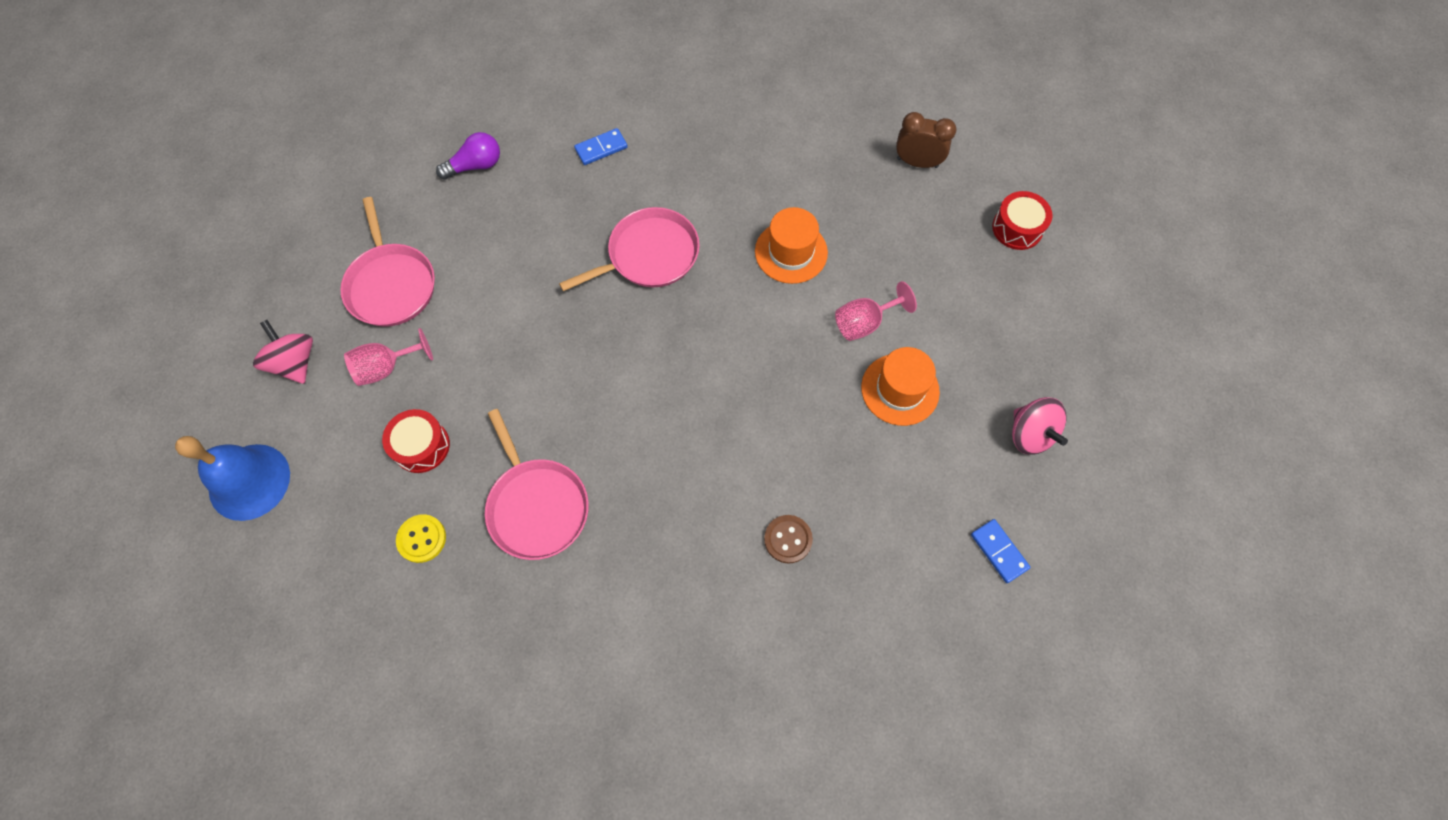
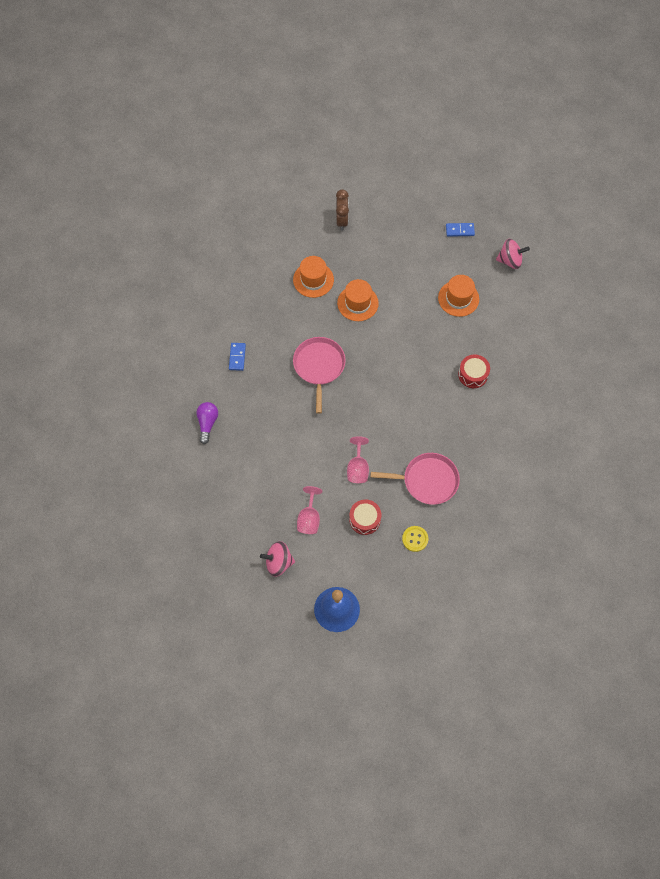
camera: 60 degrees left, 0 degrees up
(391, 285) = (259, 496): pink pan -> none
(788, 539) = (503, 383): brown button -> none
(790, 176) = (313, 280): none -> orange hat
(864, 323) = (416, 293): pink goblet -> pink goblet (357, 468)
(917, 162) = (342, 220): brown clock -> brown clock turned 135 degrees clockwise
(999, 551) = (554, 304): blue domino -> blue domino (460, 230)
(1017, 228) = (405, 202): red drum -> red drum (473, 374)

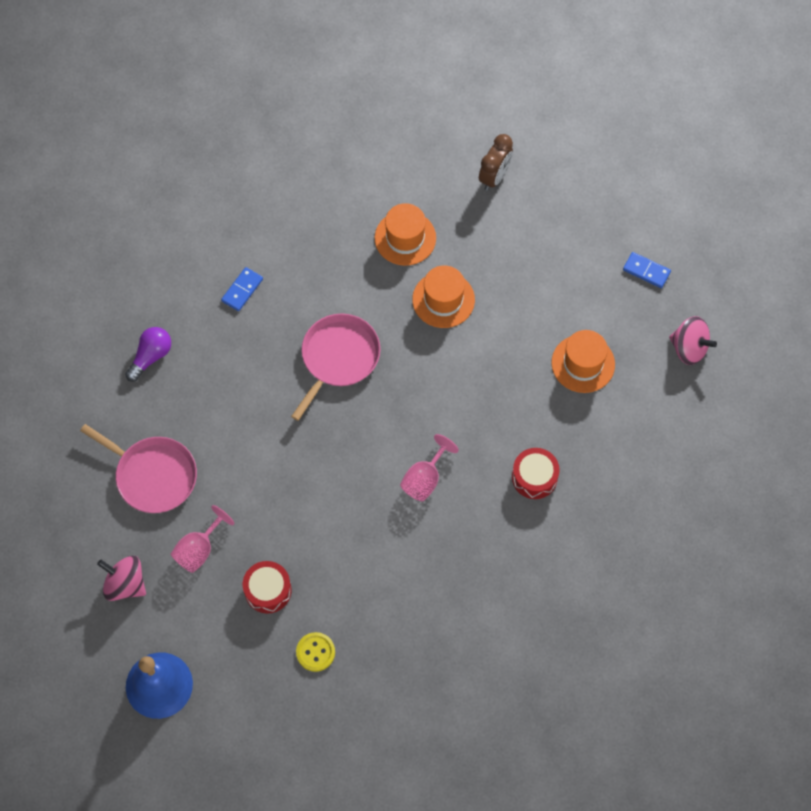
camera: 30 degrees right, 0 degrees up
(357, 468) = (302, 519): pink goblet -> pink goblet (425, 479)
(427, 480) = (381, 585): pink pan -> pink pan (153, 475)

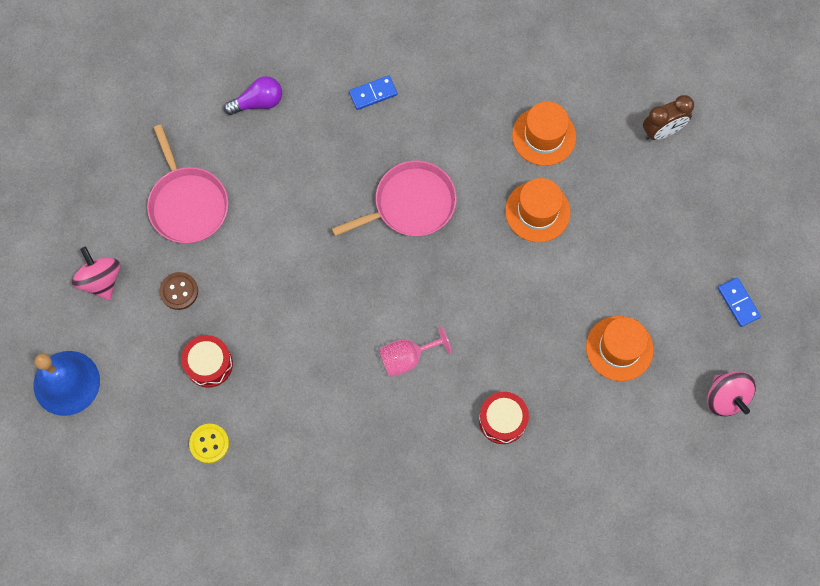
camera: 35 degrees right, 5 degrees up
(199, 549) = (179, 291): pink goblet -> brown button

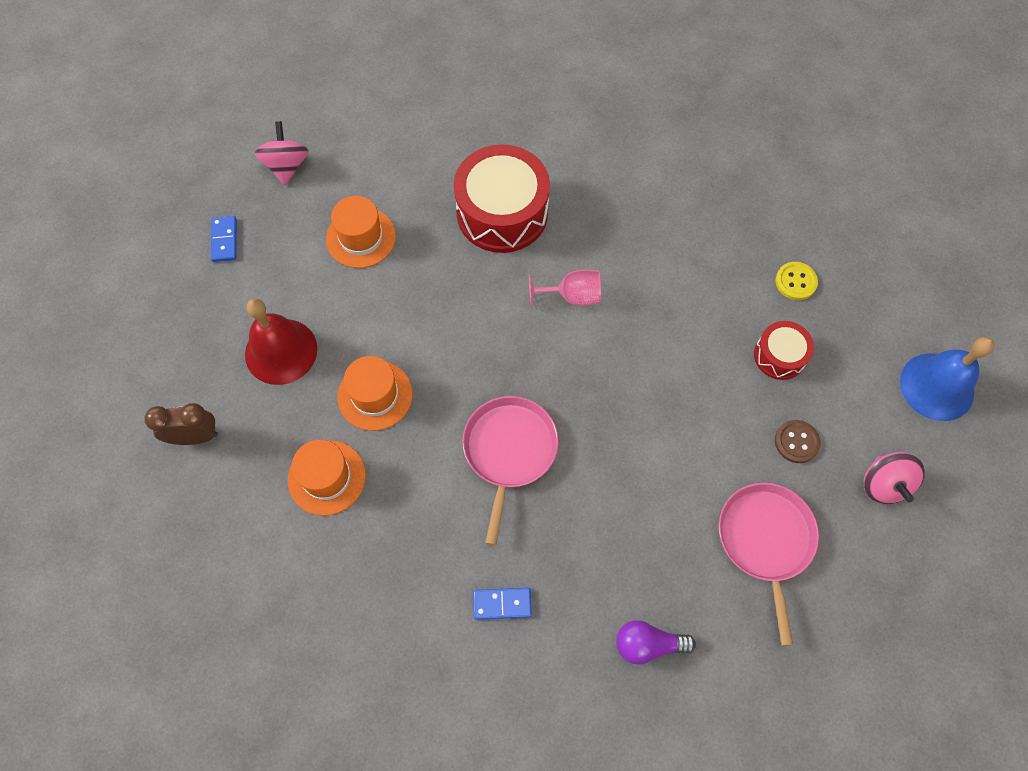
camera: 160 degrees left, 5 degrees down
(410, 204) = (509, 451): pink pan -> pink pan turned 105 degrees clockwise
(502, 420) = (502, 212): red drum -> red drum, size x1.90
(633, 221) = (281, 351): none -> red bell

